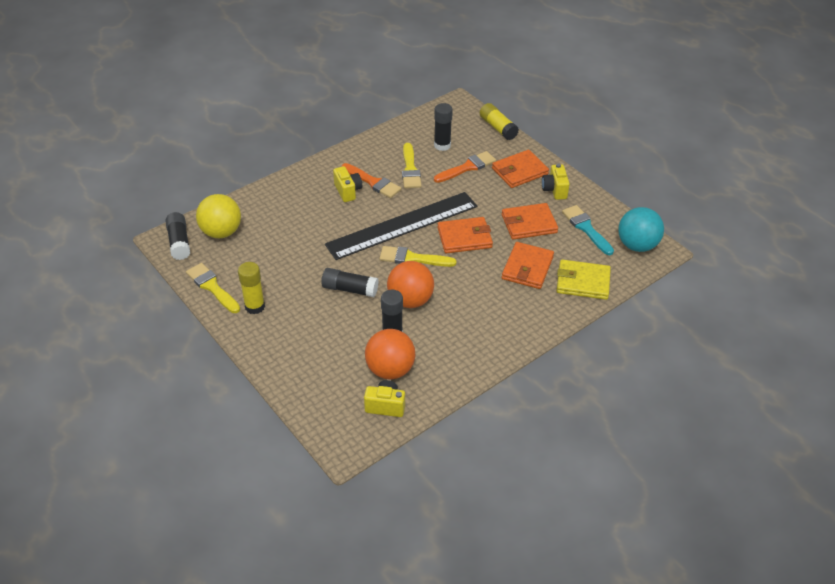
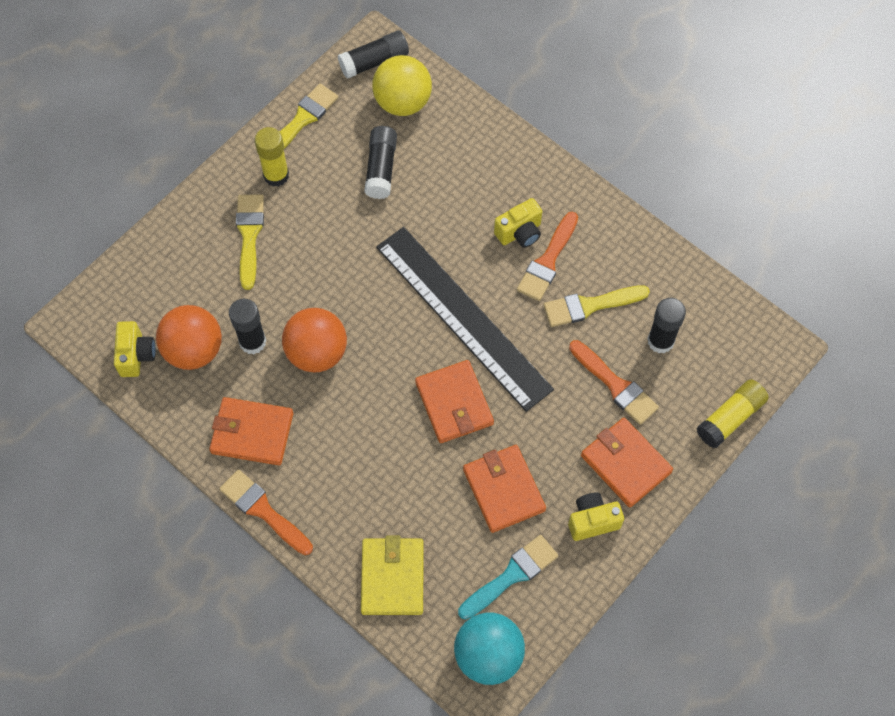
camera: 80 degrees right, 20 degrees up
(350, 289) = (325, 276): black glue stick -> black glue stick (381, 168)
(412, 258) = (398, 342): yellow brush -> yellow brush (249, 235)
(527, 268) = (407, 497): orange wallet -> orange wallet (252, 433)
(527, 342) = (263, 510): none -> orange brush

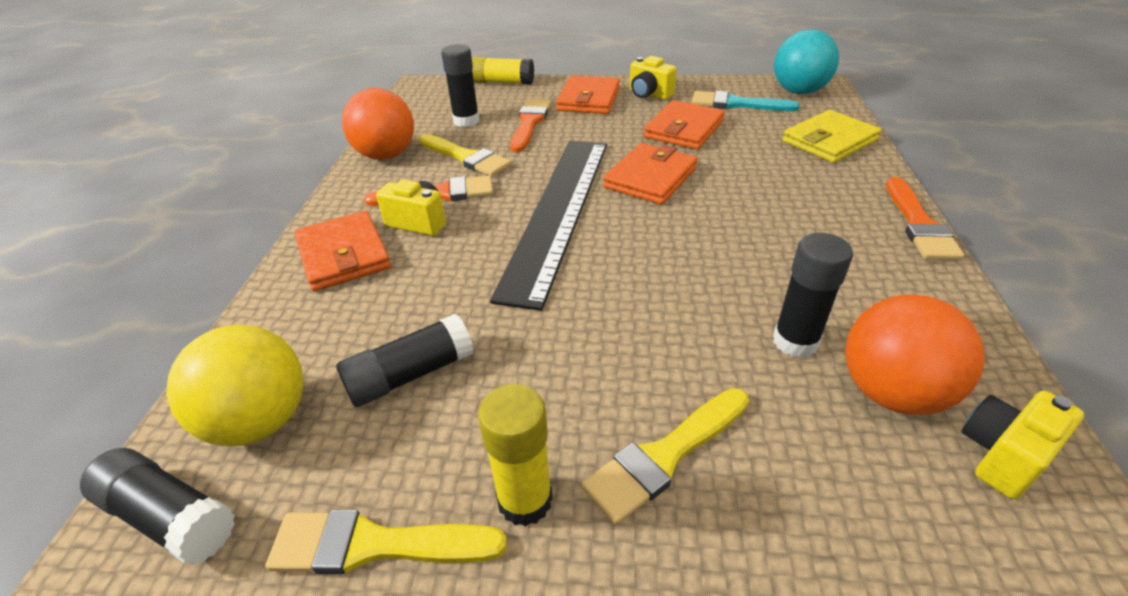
camera: 125 degrees left, 25 degrees down
(252, 433) = (878, 275): orange wallet -> orange wallet (344, 255)
(317, 353) = (728, 281): orange ball -> orange ball (386, 155)

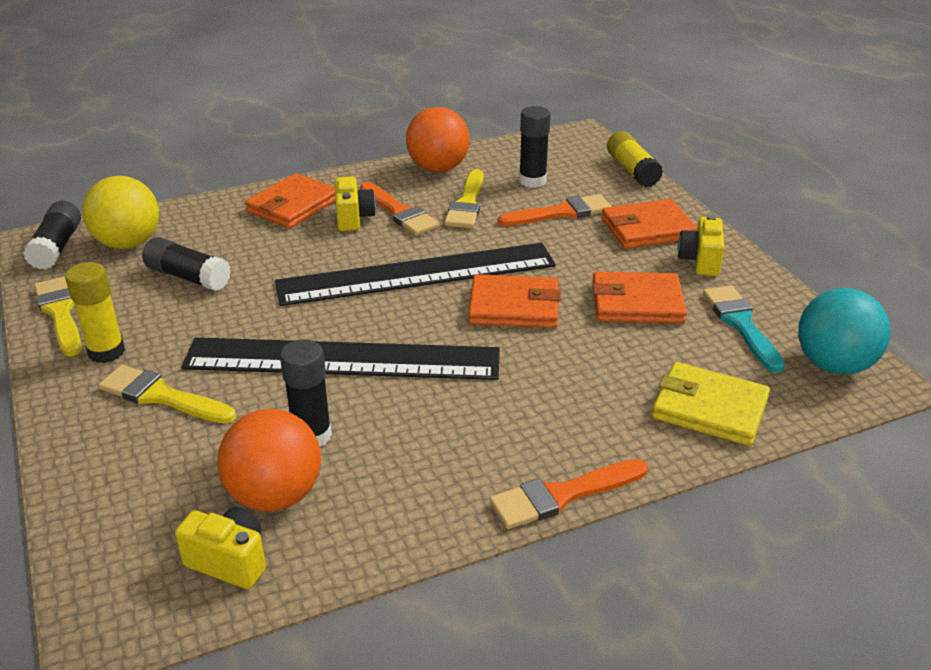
camera: 60 degrees right, 5 degrees down
(672, 290) = (342, 359): none -> black ruler

